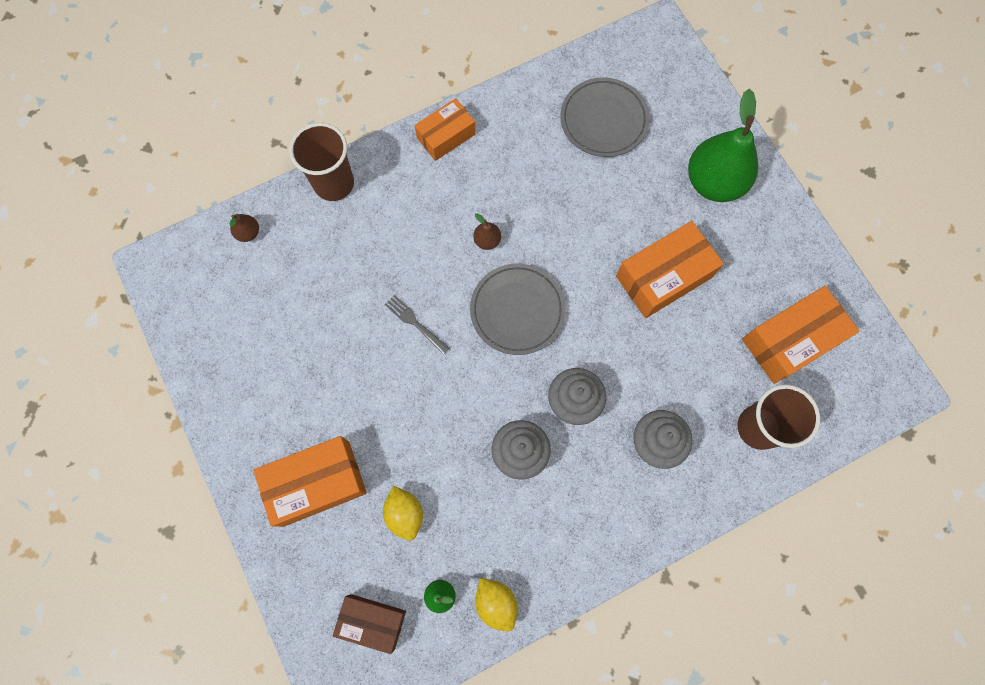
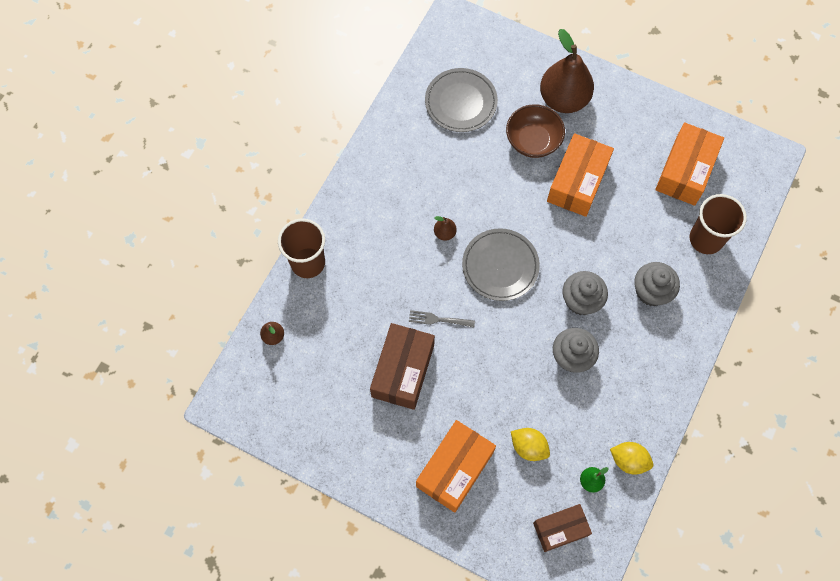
camera: 35 degrees left, 5 degrees down
(342, 350) = (403, 371): none -> brown box
(446, 136) = (361, 180): orange box -> none
(649, 205) = (533, 140): none -> brown bowl
(714, 182) = (563, 99): green pear -> brown pear

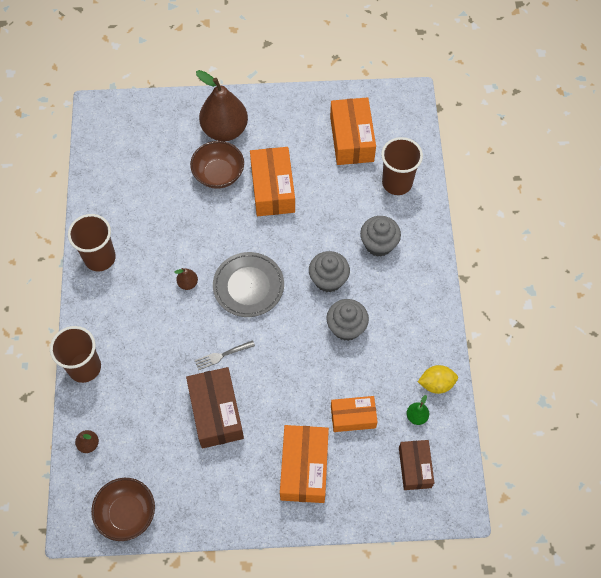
camera: 30 degrees left, 5 degrees down
(272, 419) = (127, 513): none -> brown bowl
(377, 166) = (100, 258): none -> brown cup
(461, 102) = (142, 172): grey plate -> none
(528, 447) = (353, 417): yellow lemon -> orange box
(560, 529) = (415, 467): brown box -> brown box turned 45 degrees counterclockwise

